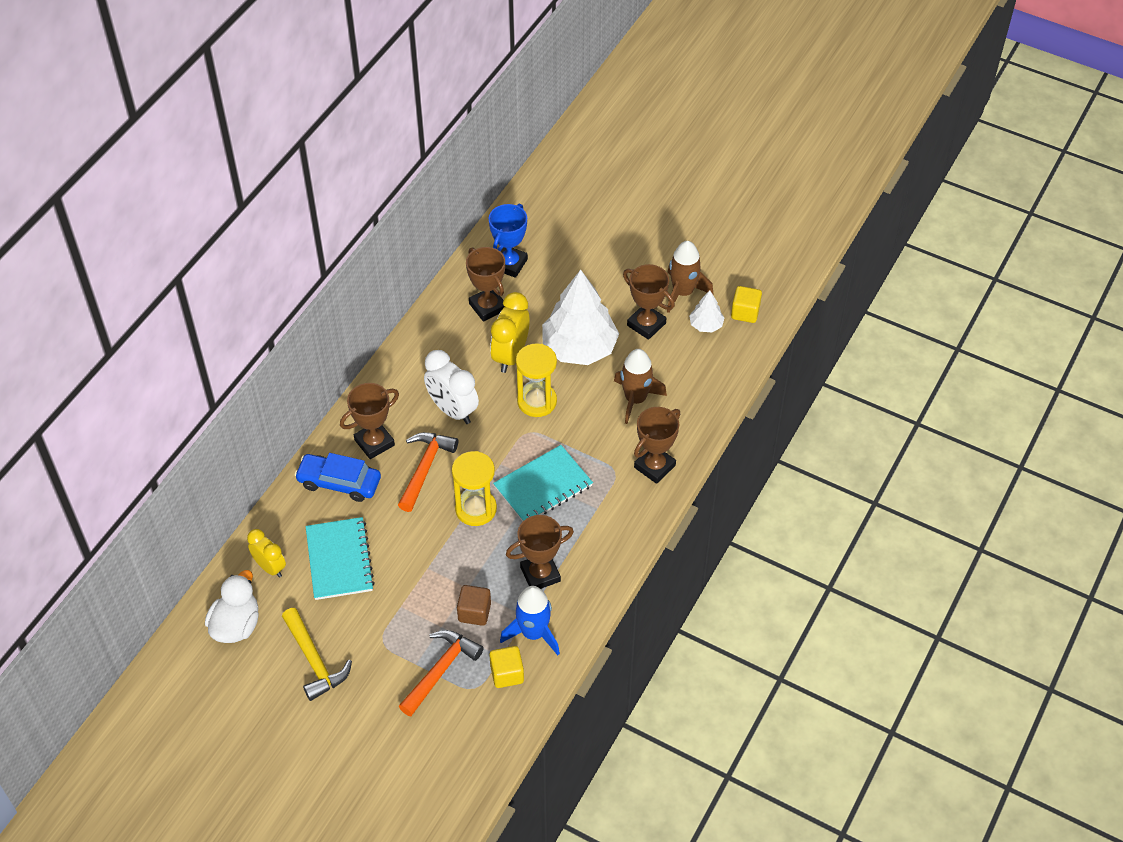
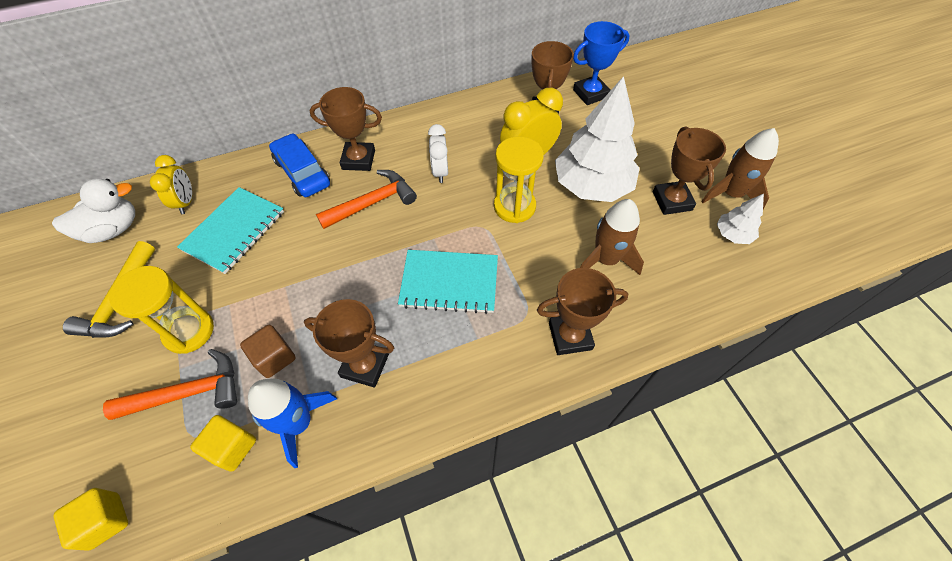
camera: 40 degrees right, 5 degrees up
(452, 410) = (440, 172): white clock -> white clock, size x0.65
(476, 509) = (375, 263): yellow hourglass -> yellow hourglass (189, 331)
(745, 312) = (785, 246): yellow cube -> yellow cube (105, 521)

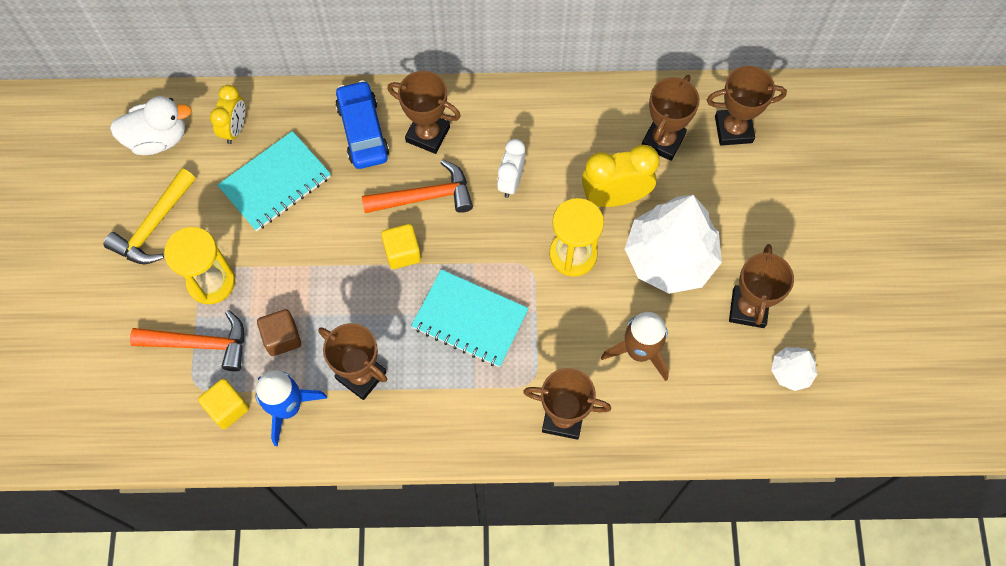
camera: 20 degrees right, 10 degrees up
(105, 521) = (116, 431): yellow cube -> yellow cube (402, 252)
(590, 94) = (733, 129): blue trophy -> brown trophy
(730, 194) = (819, 323): brown rocket -> none

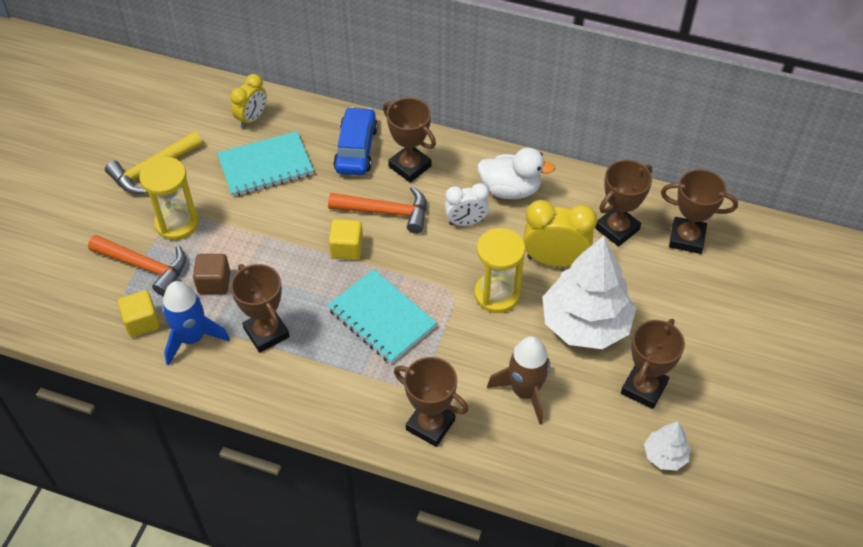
camera: 20 degrees right, 15 degrees down
(158, 138) = (187, 108): white duck -> white duck (510, 190)
(511, 182) = (466, 222): white clock -> white clock turned 135 degrees counterclockwise

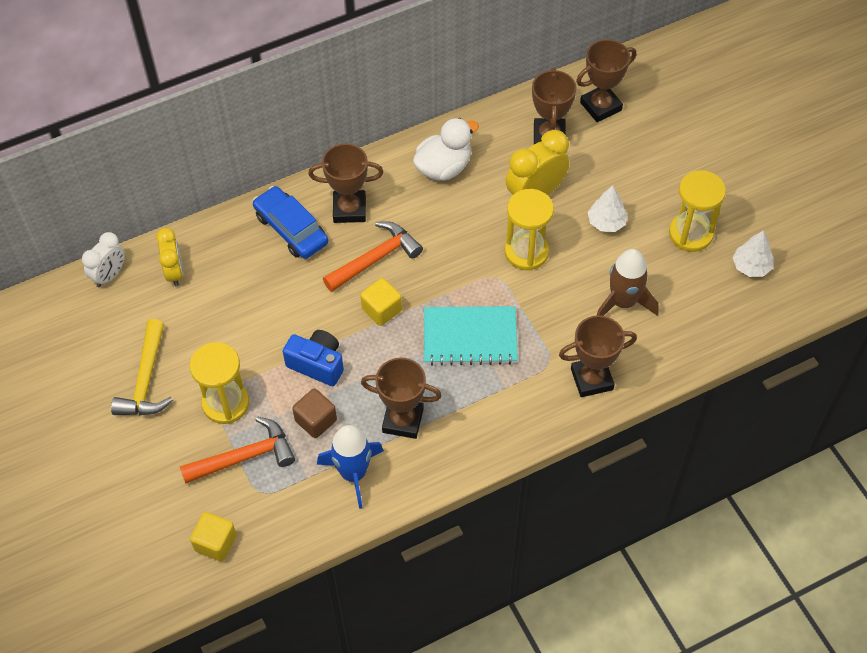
camera: 45 degrees left, 5 degrees up
(142, 322) = (300, 497): yellow cube -> yellow cube (215, 543)
(261, 248) = (317, 364): none -> blue camera
(265, 166) = (237, 300): turquoise notebook -> none
(466, 222) = (442, 218): white clock -> white clock (109, 275)
(585, 324) = (606, 222): white tree -> white tree, size x0.46
(644, 388) = (690, 234): brown trophy -> yellow hourglass

